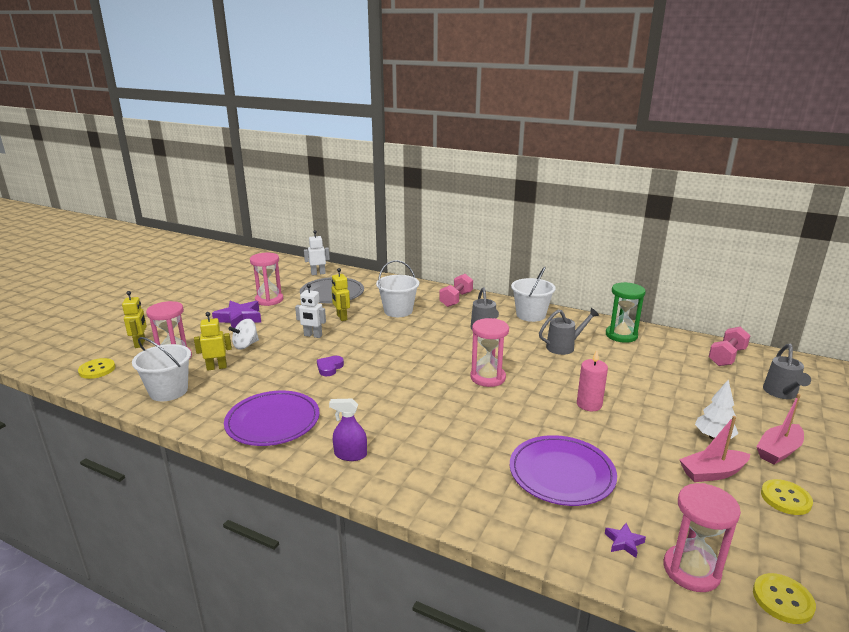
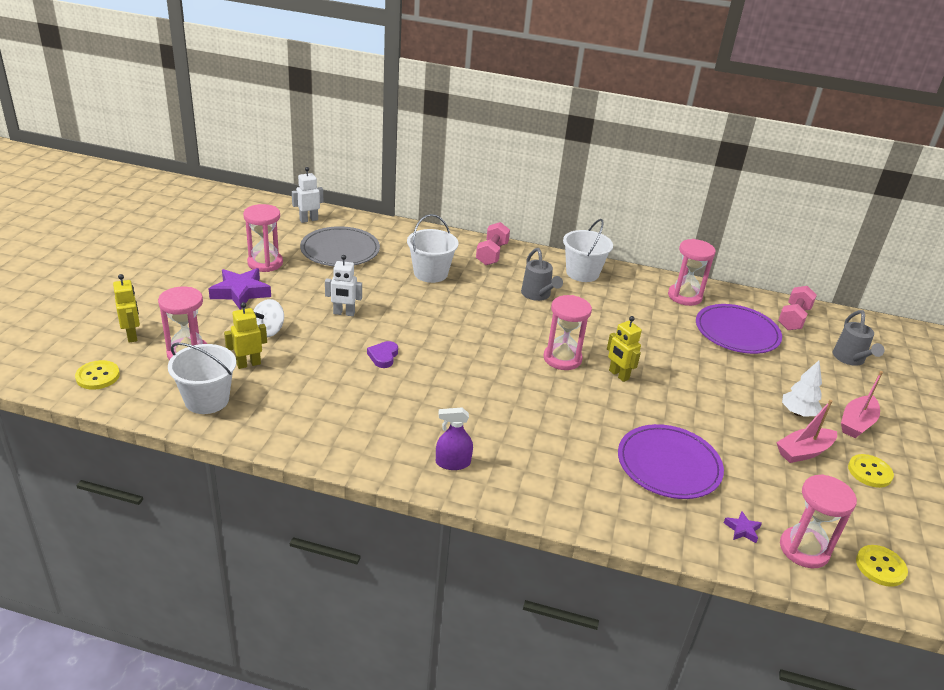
camera: 15 degrees left, 10 degrees up
(273, 421) = (350, 430): purple plate -> purple plate (737, 332)
(341, 317) = (367, 285): yellow robot -> yellow robot (618, 375)
(564, 347) = (630, 314): grey watering can -> none
(589, 404) = (674, 385): pink candle -> none
(621, 335) = (684, 296): green hourglass -> pink hourglass

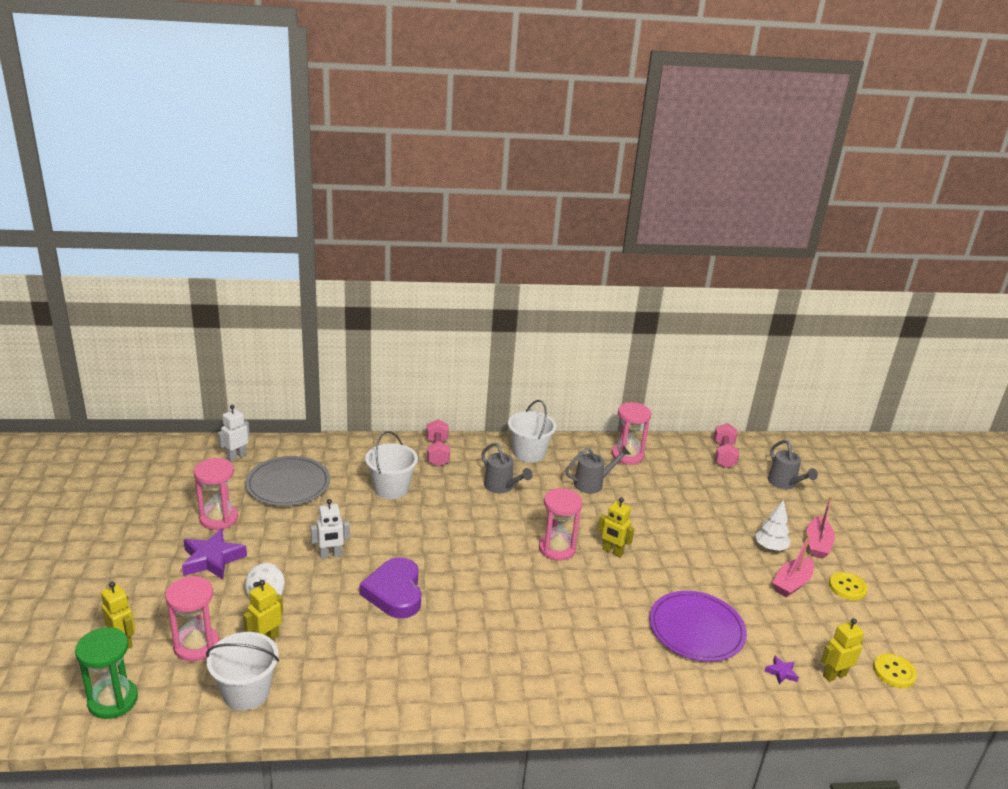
camera: 20 degrees left, 5 degrees down
(98, 376) = (113, 700): yellow button -> green hourglass
(383, 356) = (395, 592): purple heart -> purple heart, size x1.98
(453, 463) = (517, 685): purple spray bottle -> none
(633, 312) = (592, 483): none -> grey watering can
(737, 332) = (686, 481): purple plate -> none
(804, 549) = (834, 675): pink hourglass -> yellow robot

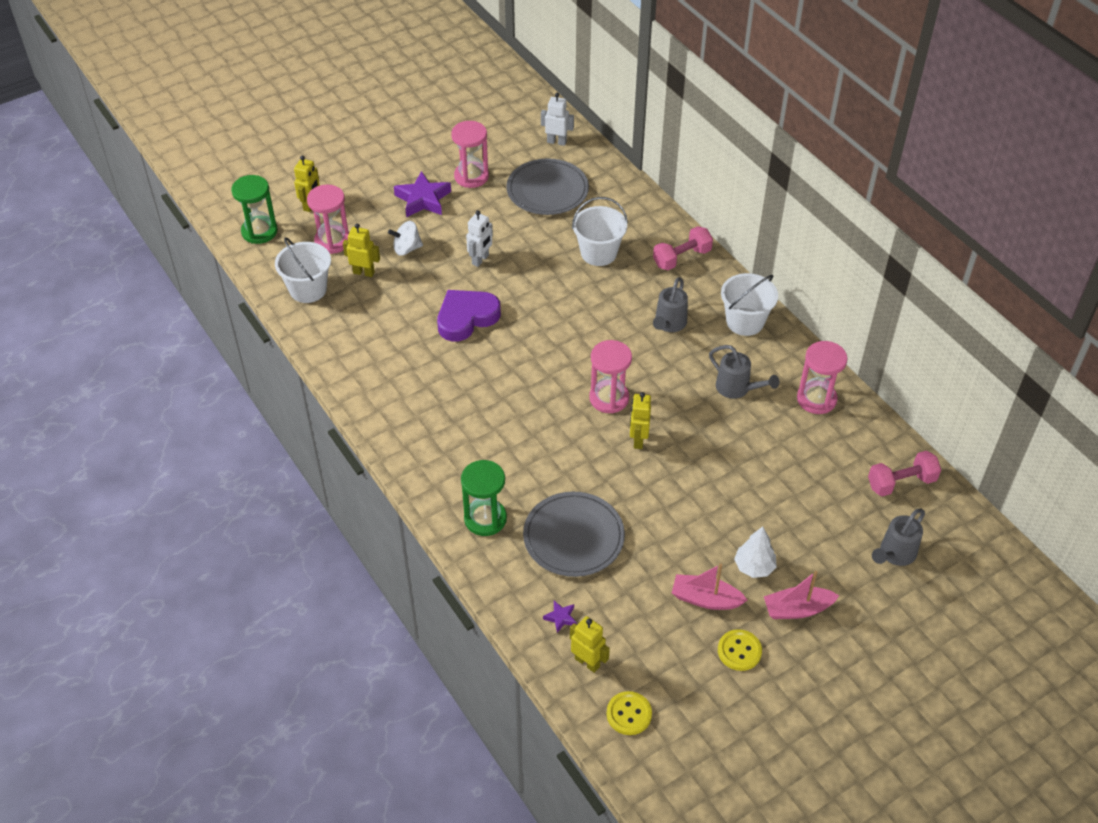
camera: 65 degrees right, 20 degrees up
(331, 555) = (480, 260): white robot -> white robot turned 105 degrees counterclockwise
(648, 677) = (485, 519): none -> green hourglass
(696, 629) = (573, 537): purple plate -> grey plate

